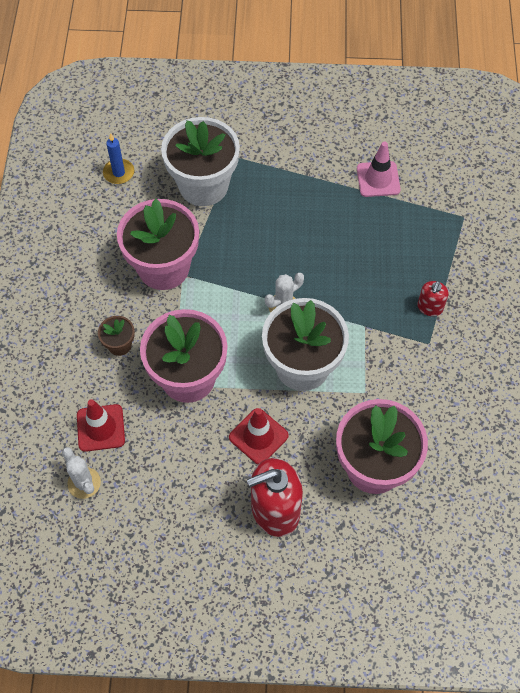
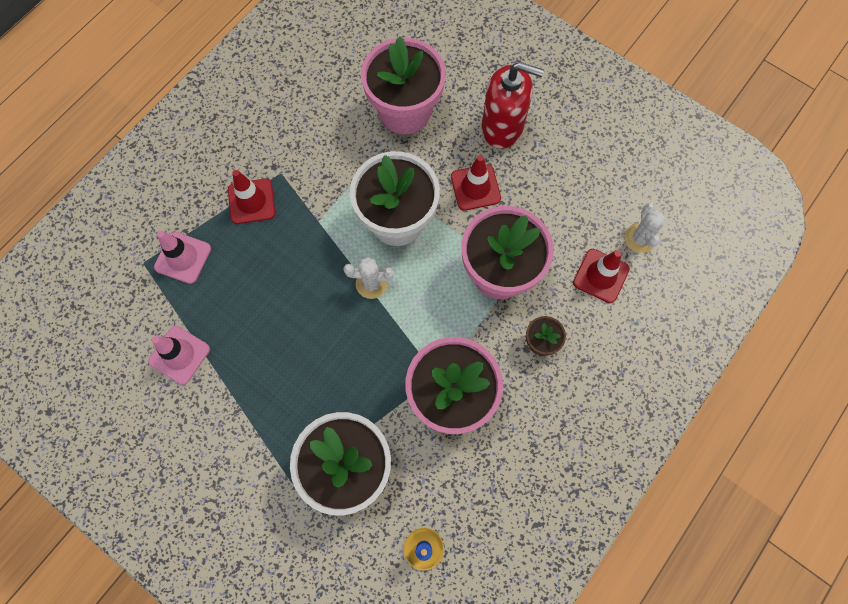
camera: 145 degrees left, 10 degrees up
(430, 307) = (251, 201): red soap dispenser -> red traffic cone
(439, 237) = (183, 258): none -> pink traffic cone

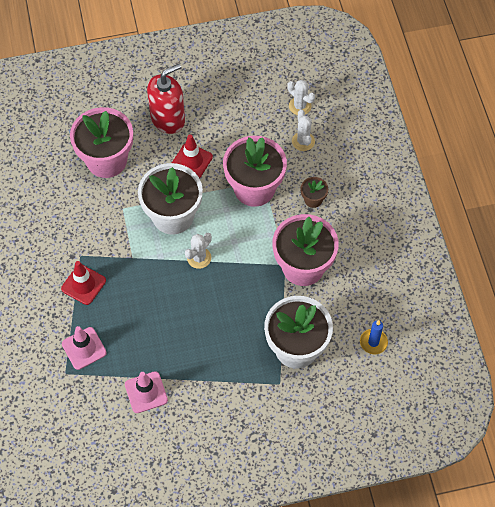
camera: 50 degrees left, 10 degrees down
(601, 276) = (303, 141): red traffic cone -> white cactus

